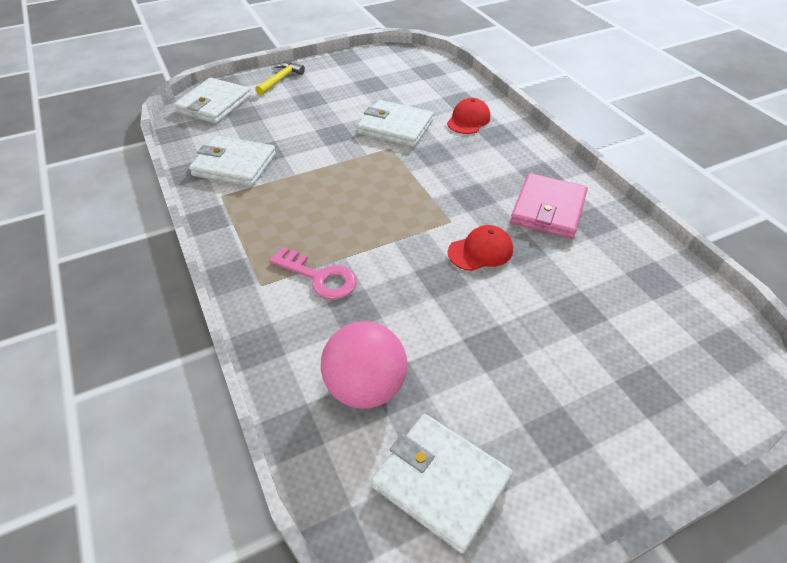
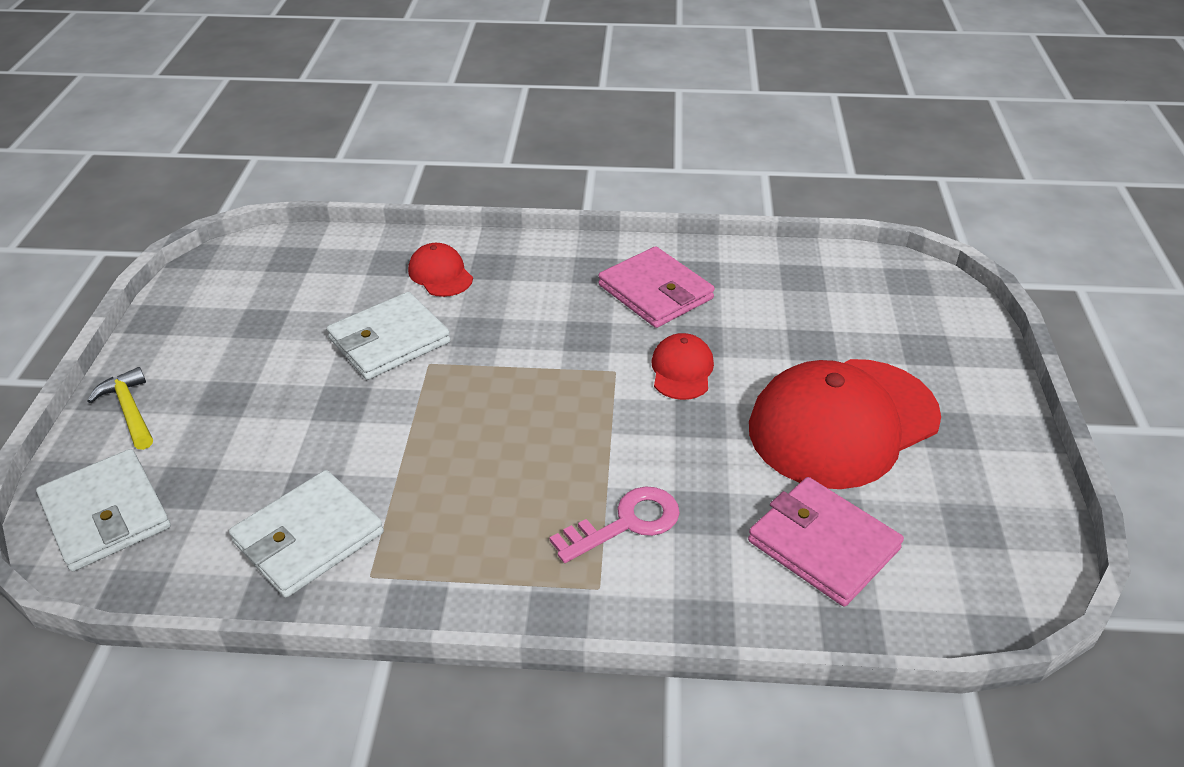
camera: 60 degrees left, 5 degrees down
(365, 387) = (823, 545): pink ball -> pink wallet
(441, 482) = (965, 532): white wallet -> none
(504, 359) = (843, 423): none -> red cap

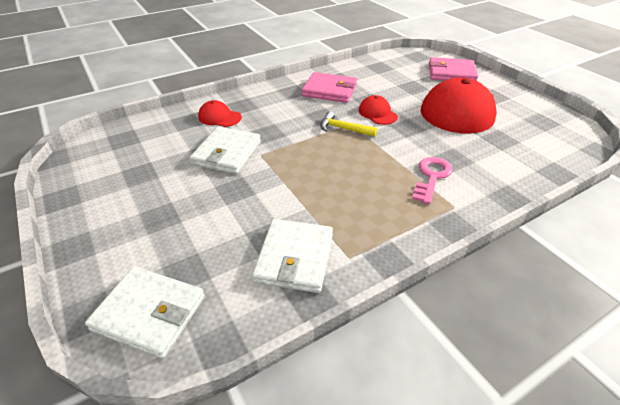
camera: 35 degrees left, 0 degrees up
(130, 410) = (100, 251): yellow hammer -> yellow hammer (343, 129)
(823, 545) = (509, 150): pink wallet -> pink wallet (451, 73)

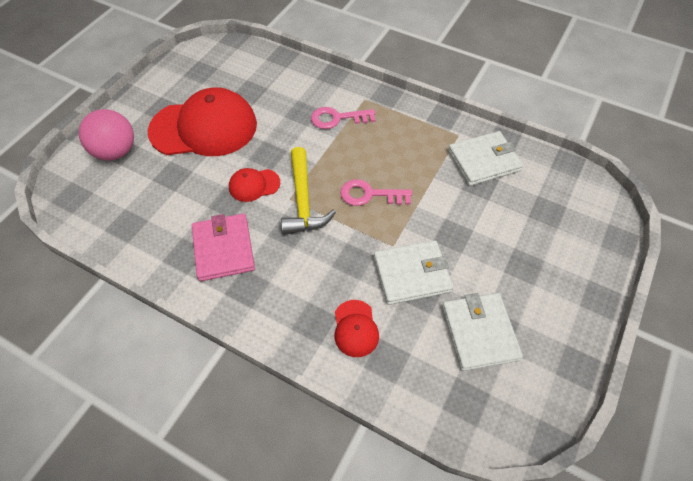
camera: 120 degrees left, 15 degrees up
(149, 313) = (587, 208): white wallet -> white wallet (479, 333)
(320, 161) = (370, 195): none -> pink key
(343, 129) = (303, 200): yellow hammer -> yellow hammer, size x1.56
(377, 113) = (254, 185): red cap -> red cap turned 45 degrees clockwise
(451, 73) = (116, 152): pink wallet -> pink ball

